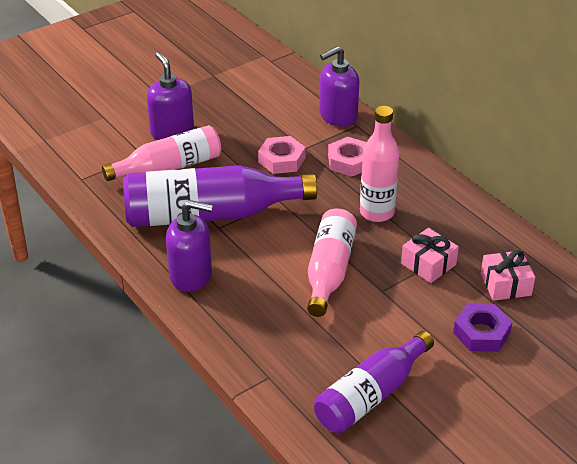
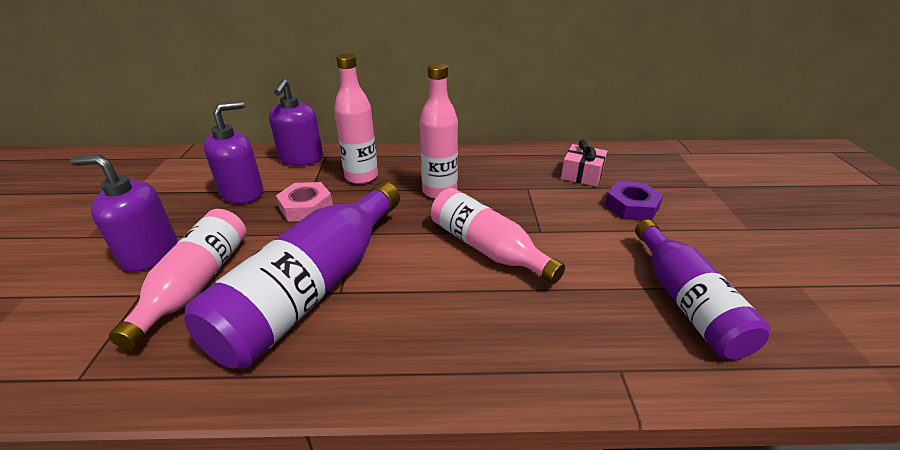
camera: 55 degrees left, 5 degrees down
(191, 275) = (390, 355): purple soap dispenser -> purple soap dispenser (242, 193)
(349, 161) = (361, 177): pink nut -> pink bottle
(428, 264) = (528, 195): pink gift -> none

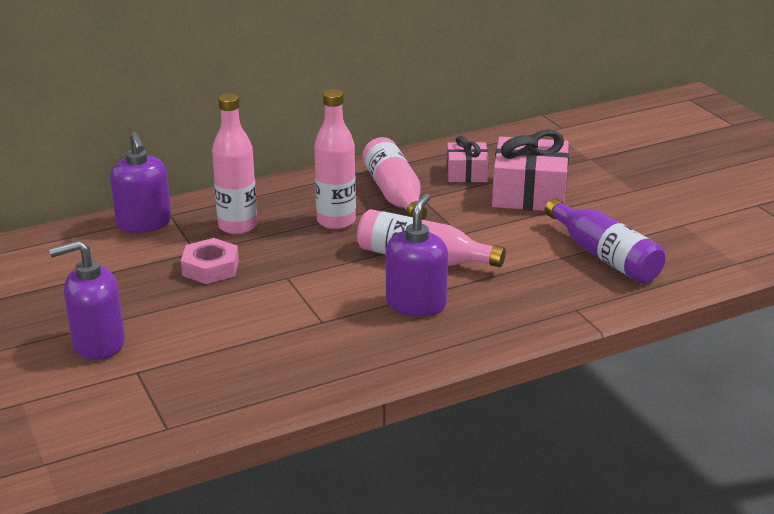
camera: 25 degrees left, 5 degrees down
(197, 284) = (181, 350): pink bottle -> pink bottle (395, 194)
(242, 193) = (121, 272): purple soap dispenser -> purple soap dispenser (416, 304)
(312, 288) = (295, 325): purple bottle -> none
(631, 206) = (529, 193): purple nut -> pink gift

